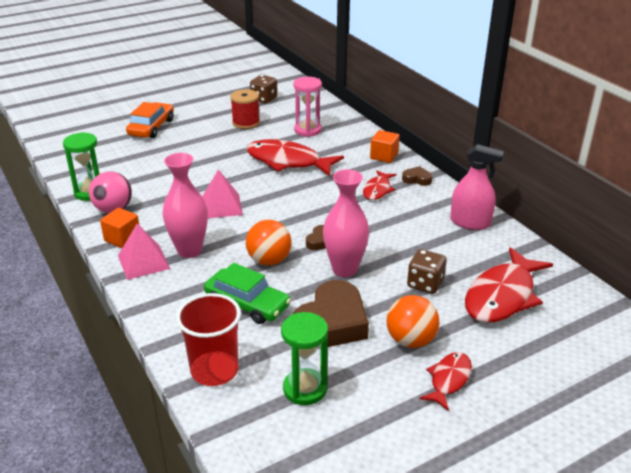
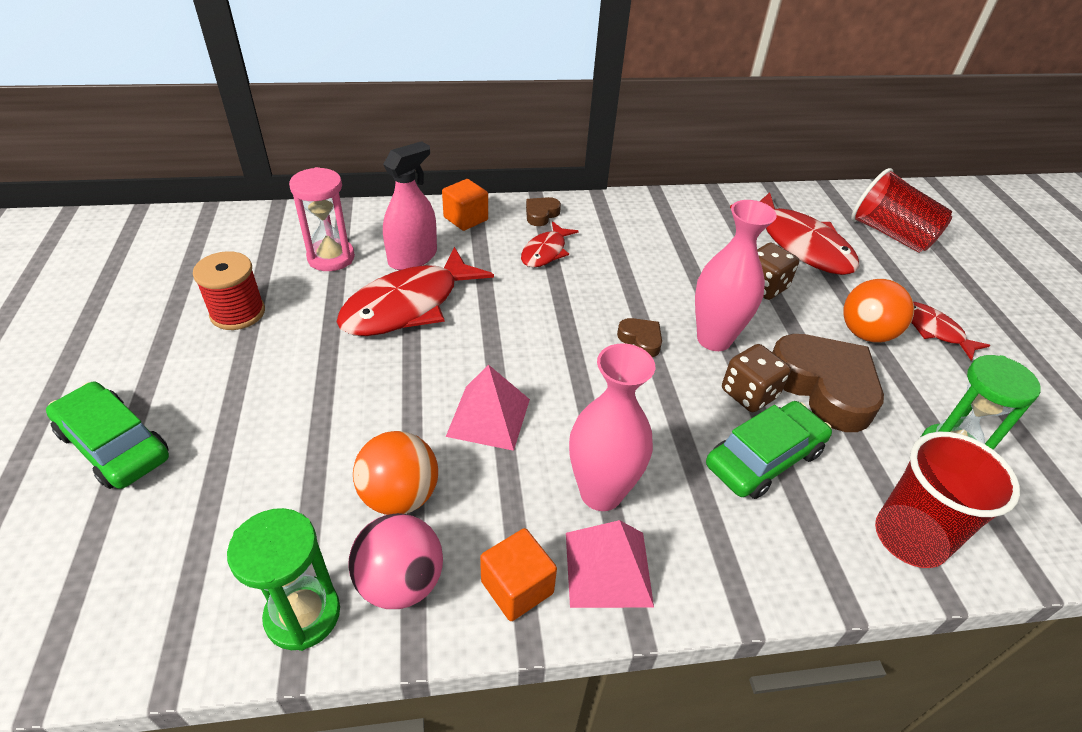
camera: 70 degrees left, 10 degrees up
(151, 127) = (114, 445): orange car -> green car
(264, 99) = (175, 269): brown dice -> brown dice (749, 394)
(269, 260) = (667, 404): orange ball -> orange ball (400, 496)
(377, 190) = (545, 252): red fish -> red fish turned 75 degrees clockwise
(470, 222) = (656, 213): pink spray bottle -> pink spray bottle (412, 257)
(578, 349) = (890, 235): none -> red cup

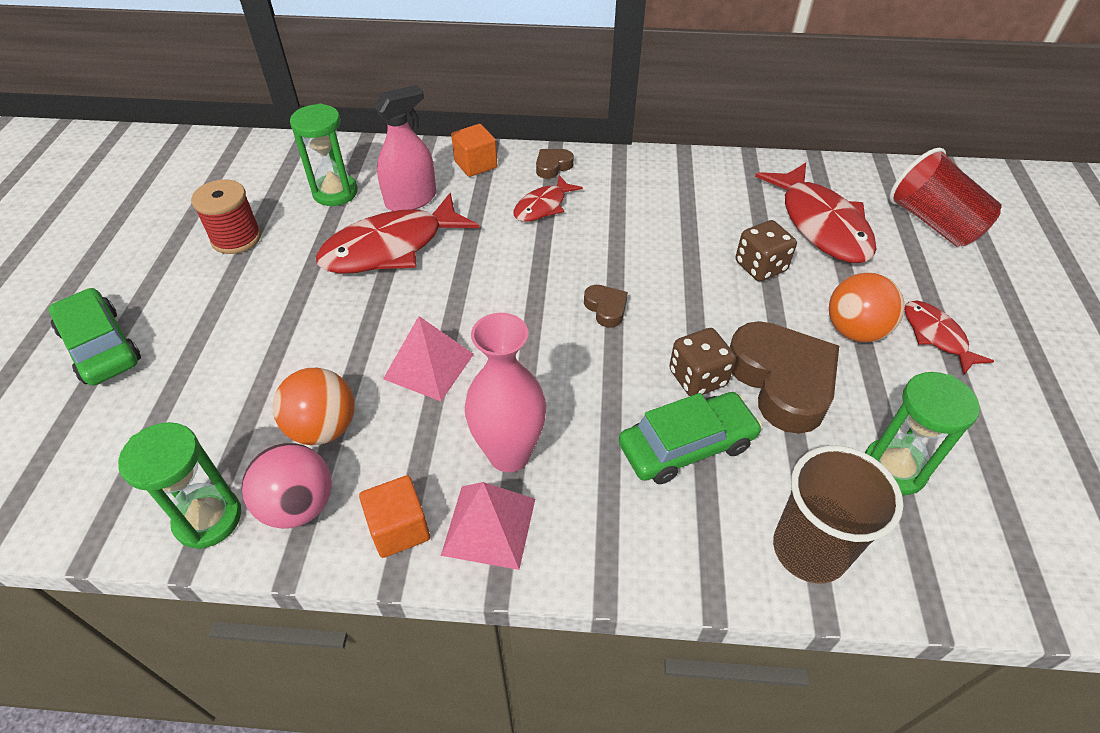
camera: 15 degrees right, 5 degrees up
(331, 257) = (335, 192): pink hourglass -> green hourglass
(714, 339) = (683, 316): pink vase -> none
(910, 537) = (809, 550): red cup -> brown cup

